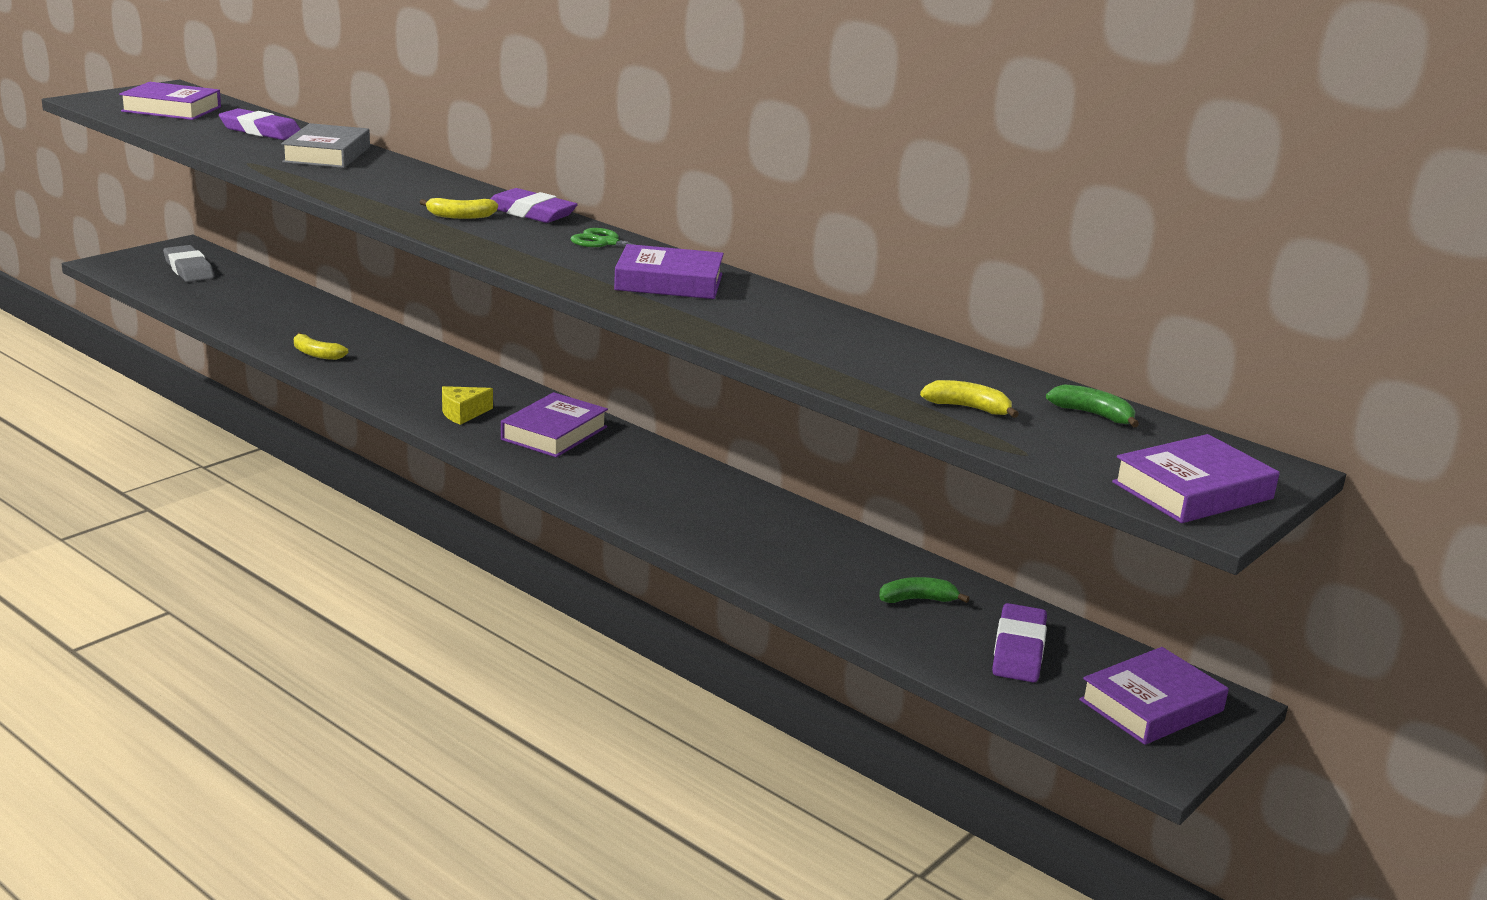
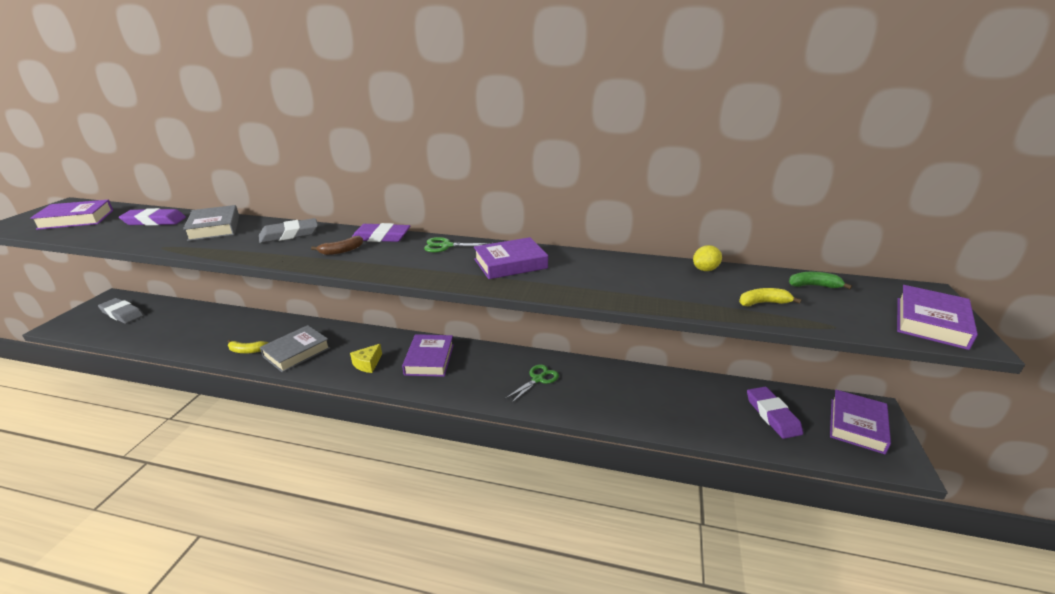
camera: 25 degrees left, 5 degrees up
(379, 374) = (297, 352): none -> grey book
(413, 183) = (289, 235): none -> grey eraser
(460, 216) = (341, 251): yellow banana -> brown banana
(691, 500) = (538, 379): none -> green scissors
(918, 600) = (700, 401): green banana -> none
(953, 357) = (705, 269): none -> yellow lemon

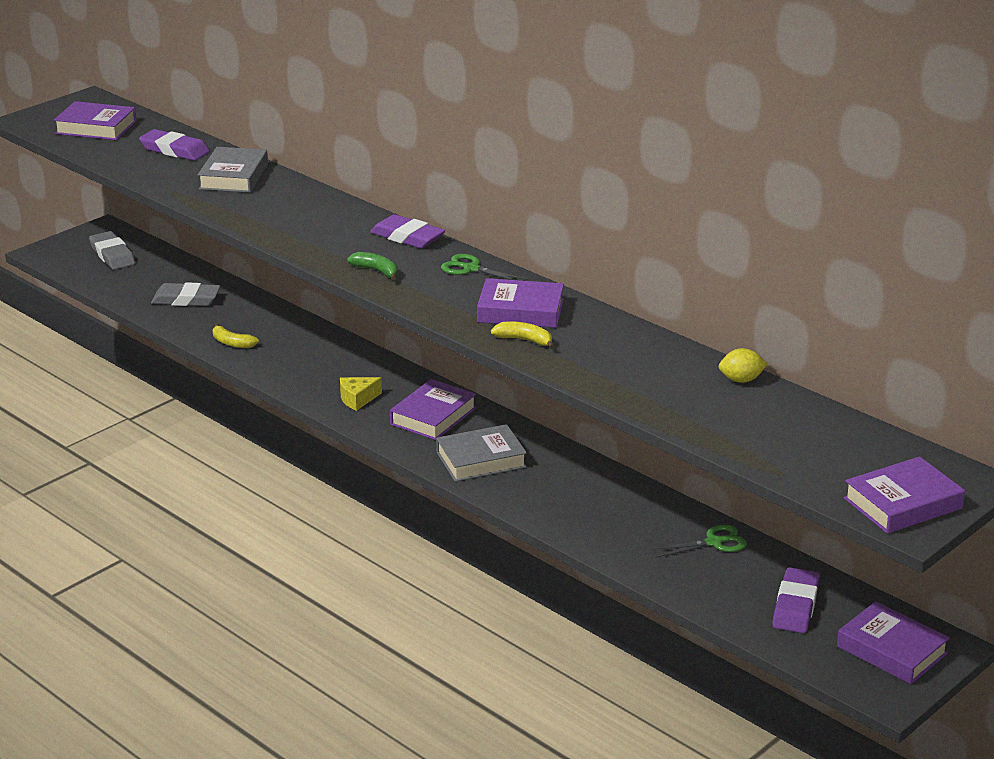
camera: 30 degrees right, 0 degrees up
(289, 235) = (308, 207): grey eraser -> grey eraser (186, 299)
(297, 352) = (285, 361): grey book -> grey book (481, 460)
(341, 251) = (350, 245): brown banana -> none
(538, 379) = (545, 478): green scissors -> green scissors (714, 542)
(763, 303) = (746, 431): yellow banana -> yellow banana (524, 340)
(813, 286) = (842, 433): green banana -> green banana (376, 271)
(856, 425) = (891, 650): purple book -> purple book turned 75 degrees clockwise

